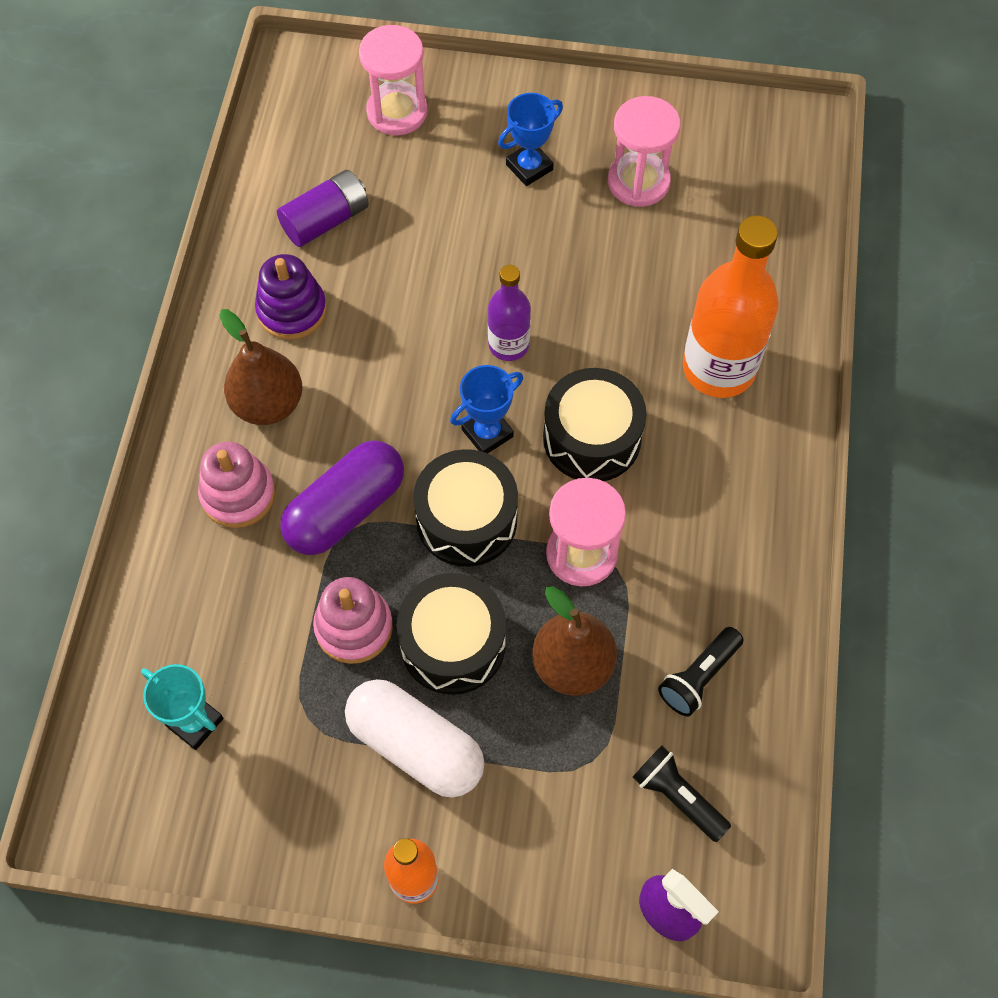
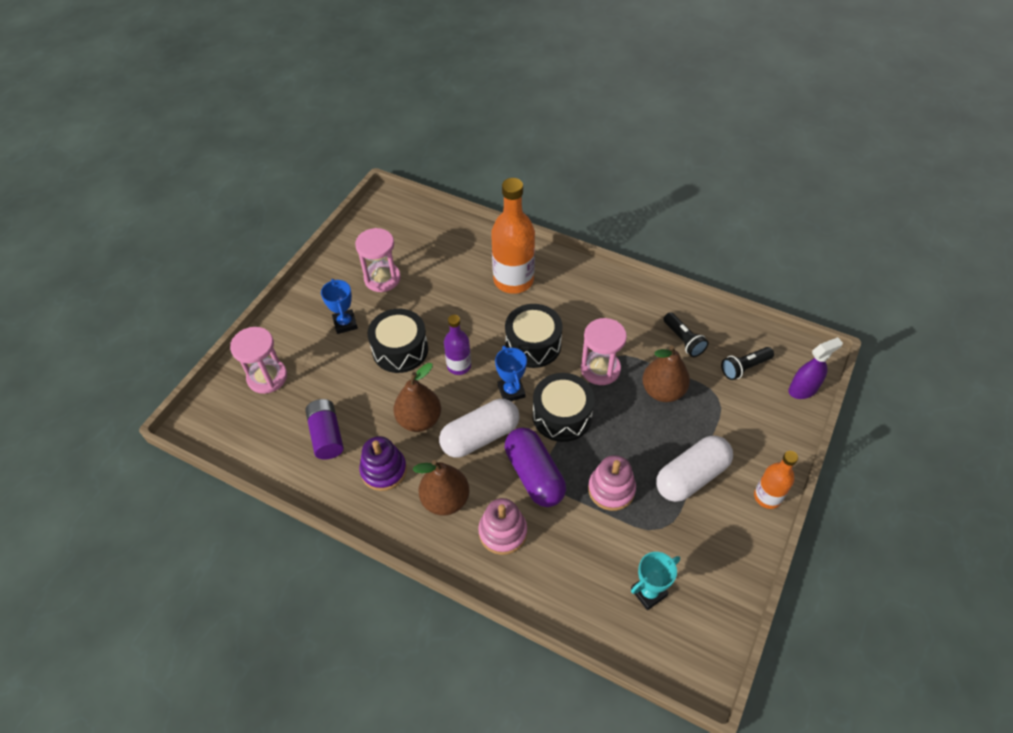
camera: 70 degrees left, 10 degrees down
(389, 415) = (480, 436): none -> white capsule
(391, 325) = (419, 419): none -> brown pear
(453, 643) = (635, 442): black drum -> black drum (400, 350)

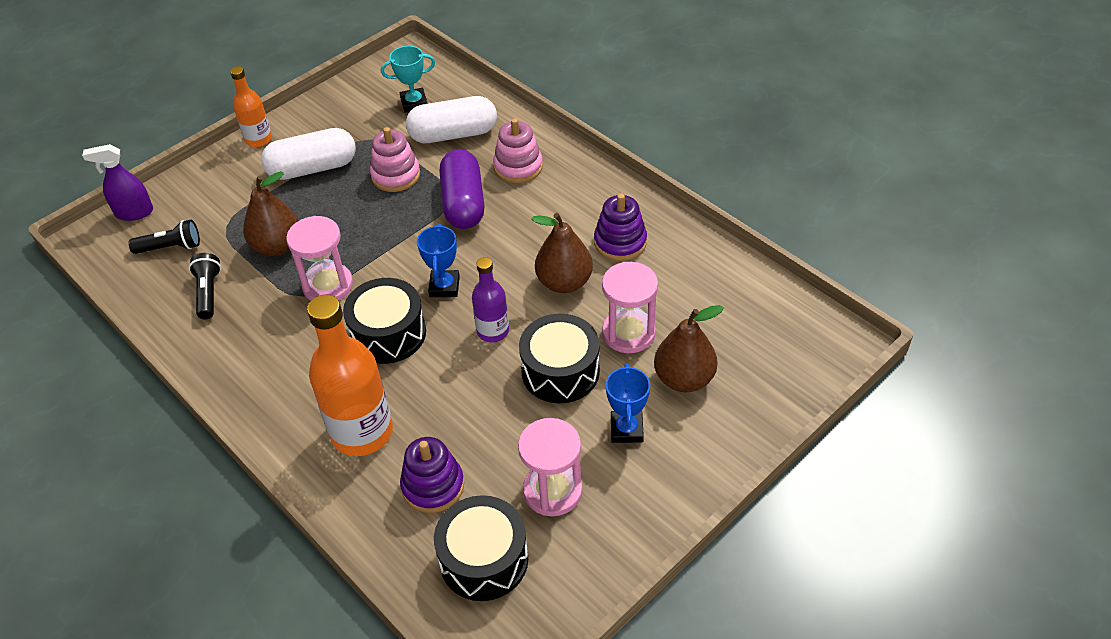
camera: 160 degrees left, 5 degrees down
(267, 377) = (747, 379): pink hourglass -> pink hourglass (628, 333)
(327, 435) = (678, 291): purple battery -> none
(445, 500) = (563, 203): brown pear -> brown pear (684, 378)
(454, 263) = (433, 486): none -> purple stacking toy
(480, 436) = (502, 249): white capsule -> white capsule (453, 134)
(562, 416) = (402, 248): black drum -> black drum (484, 559)

